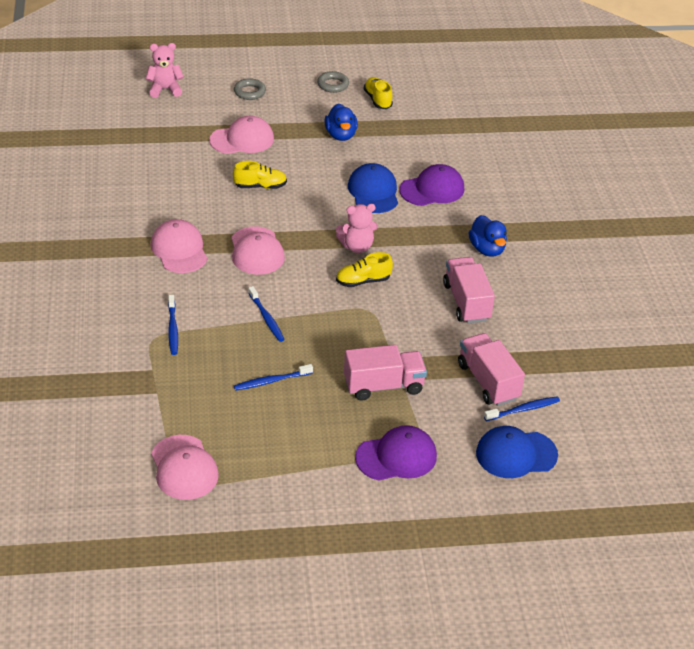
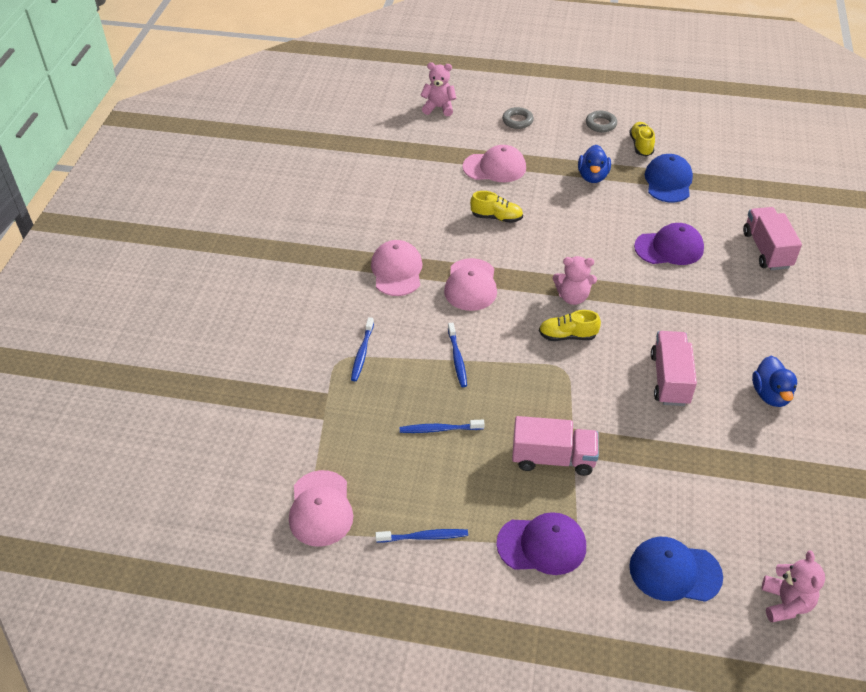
camera: 20 degrees right, 5 degrees up
(373, 192) = (607, 241): blue cap -> blue cap (668, 181)
(487, 249) = (709, 323): blue duck -> blue duck (770, 395)
(488, 381) = (667, 476): pink truck -> pink truck (766, 250)
(523, 409) = (698, 518): blue toothbrush -> blue toothbrush (424, 537)
(612, 459) = (785, 603): none -> pink teddy bear

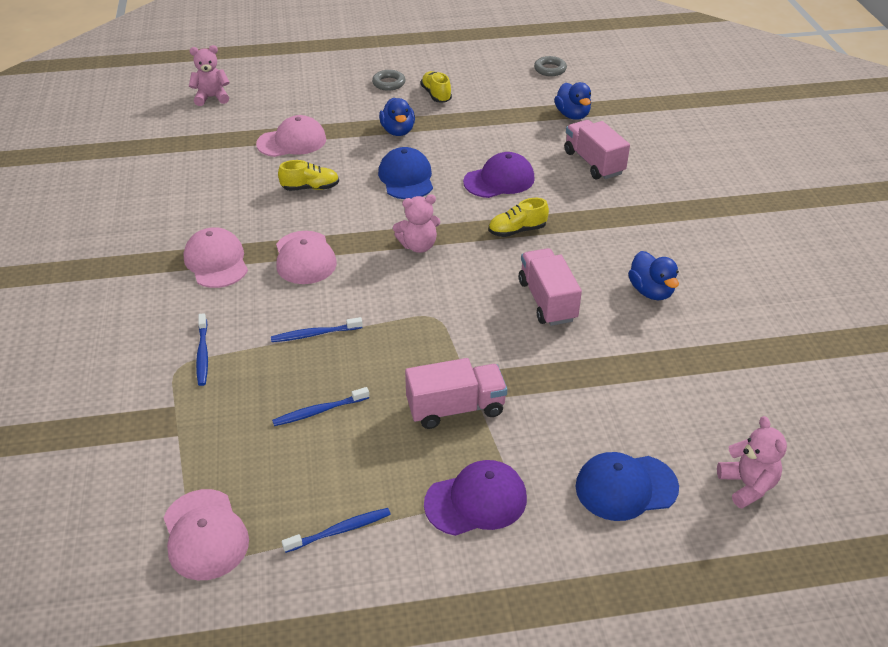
camera: 20 degrees left, 5 degrees down
(457, 359) = (314, 334): blue toothbrush -> blue toothbrush turned 105 degrees clockwise
(517, 121) = (301, 95): grey ring -> grey ring (550, 69)
(567, 336) = (426, 284): yellow shoe -> yellow shoe (517, 230)
(668, 181) = (475, 121): blue cap -> blue cap (406, 178)
(765, 194) = (572, 115): none -> blue duck

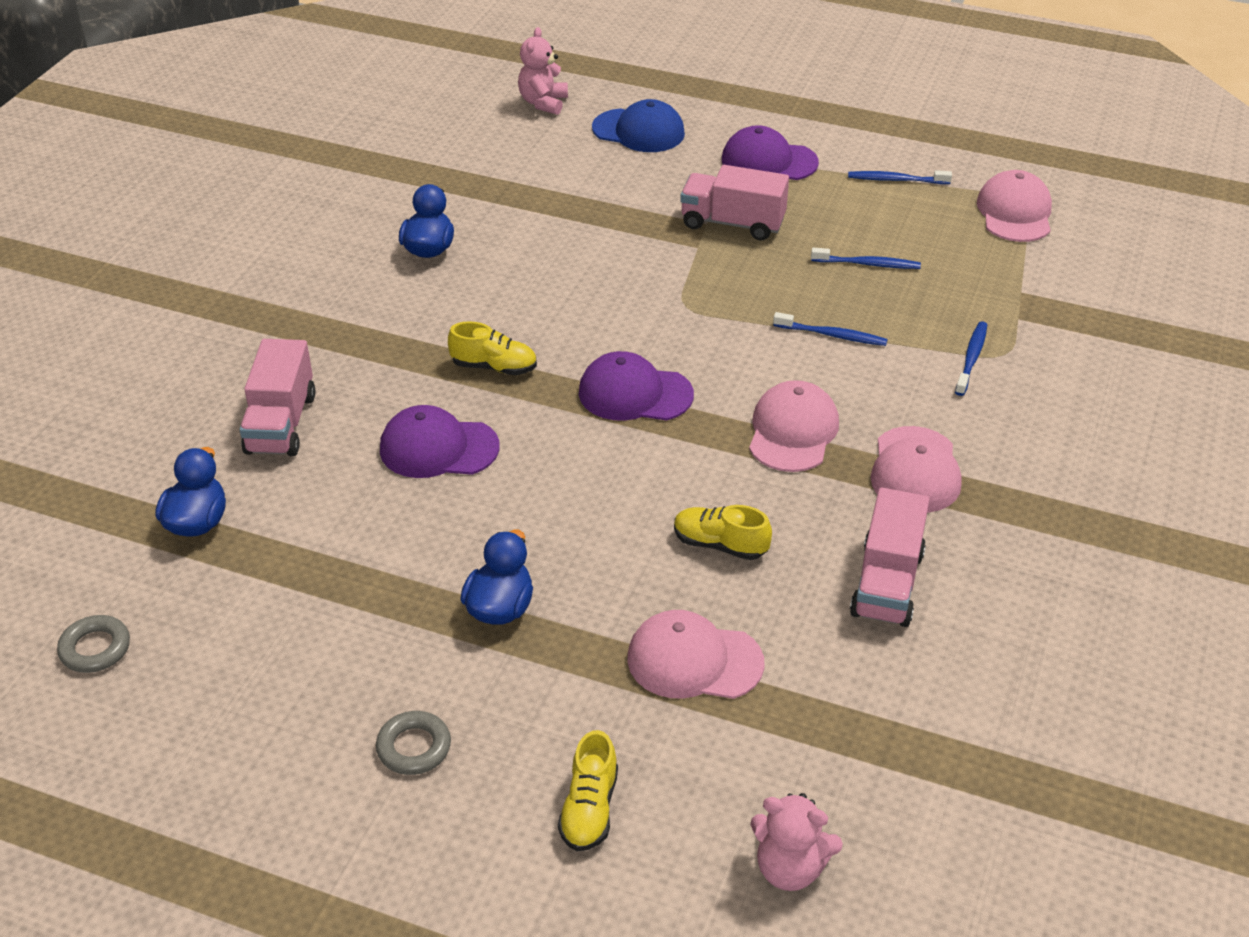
camera: 150 degrees left, 0 degrees up
(406, 178) = (564, 505): blue cap -> none
(418, 246) = (635, 393): pink teddy bear -> purple cap
(436, 95) = (359, 671): yellow shoe -> yellow shoe (589, 809)
(547, 301) = (547, 279): pink truck -> pink truck (887, 583)

